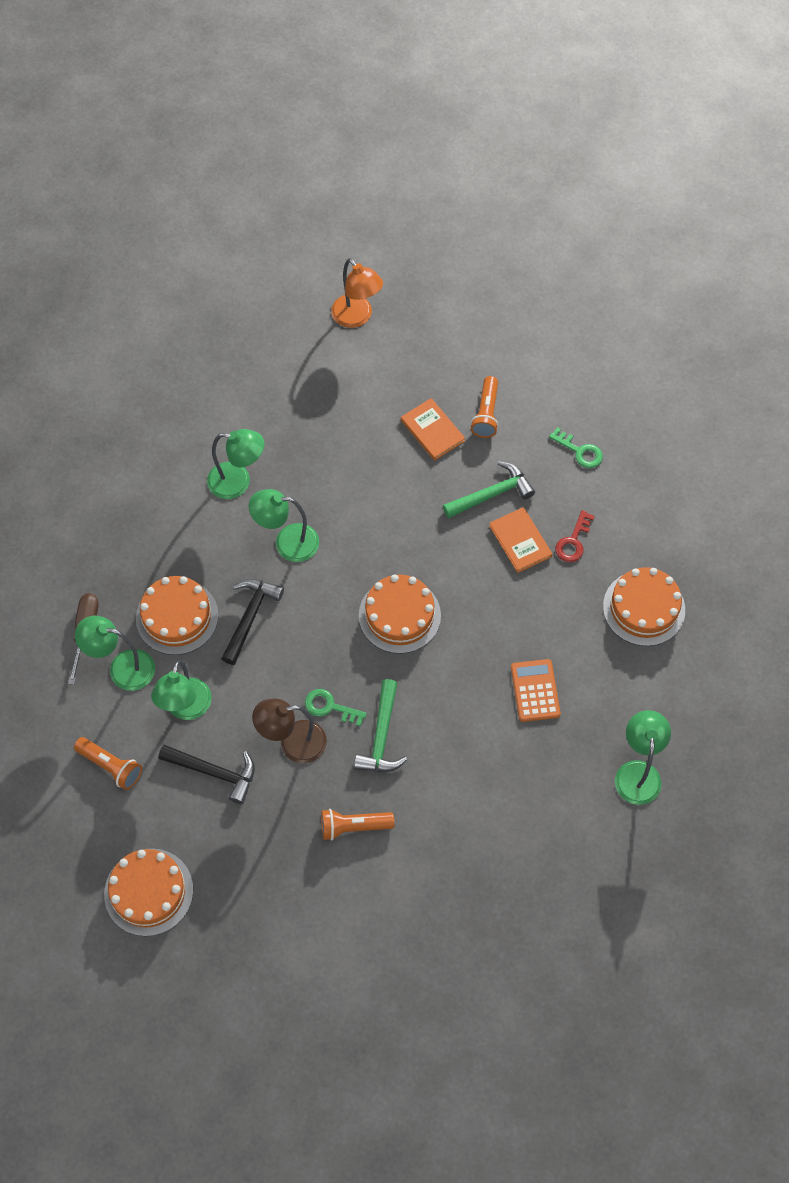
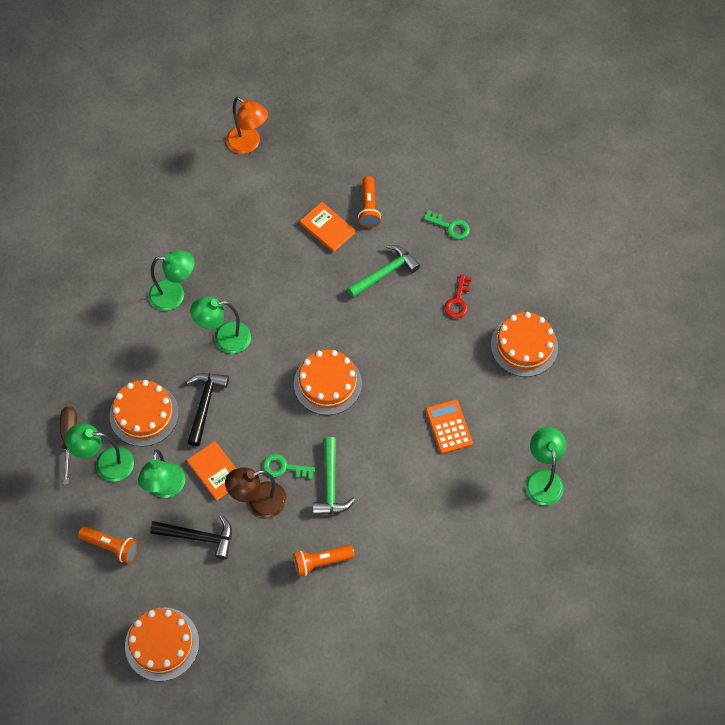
camera: 10 degrees left, 0 degrees up
(520, 541) = (415, 307): orange book -> orange book (216, 471)

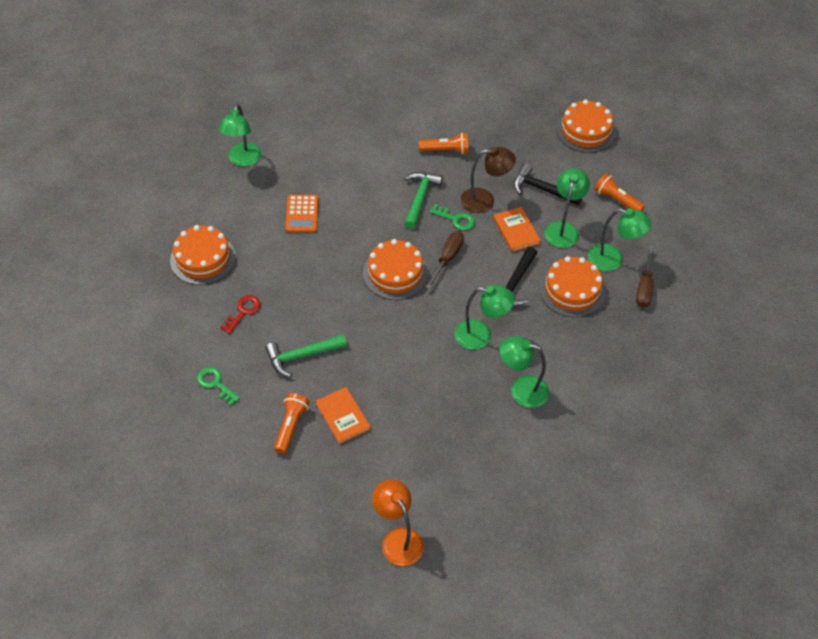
camera: 165 degrees left, 10 degrees down
(280, 416) = (447, 258): none -> brown screwdriver

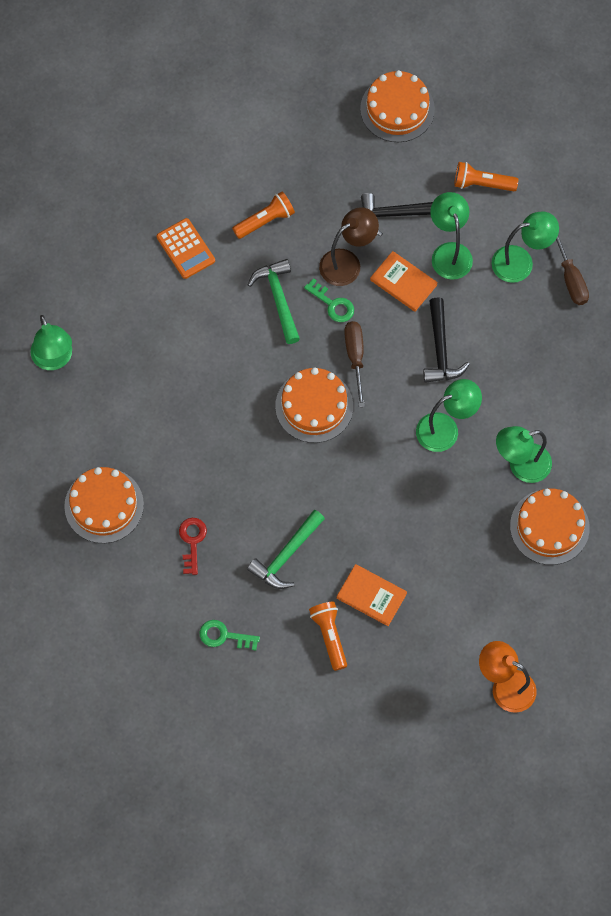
camera: 30 degrees left, 15 degrees up
(302, 214) = (168, 391): orange calculator -> orange calculator (186, 249)
(455, 219) = (332, 304): green key -> green key turned 45 degrees clockwise
(572, 290) = (502, 323): orange cake -> orange cake (549, 527)

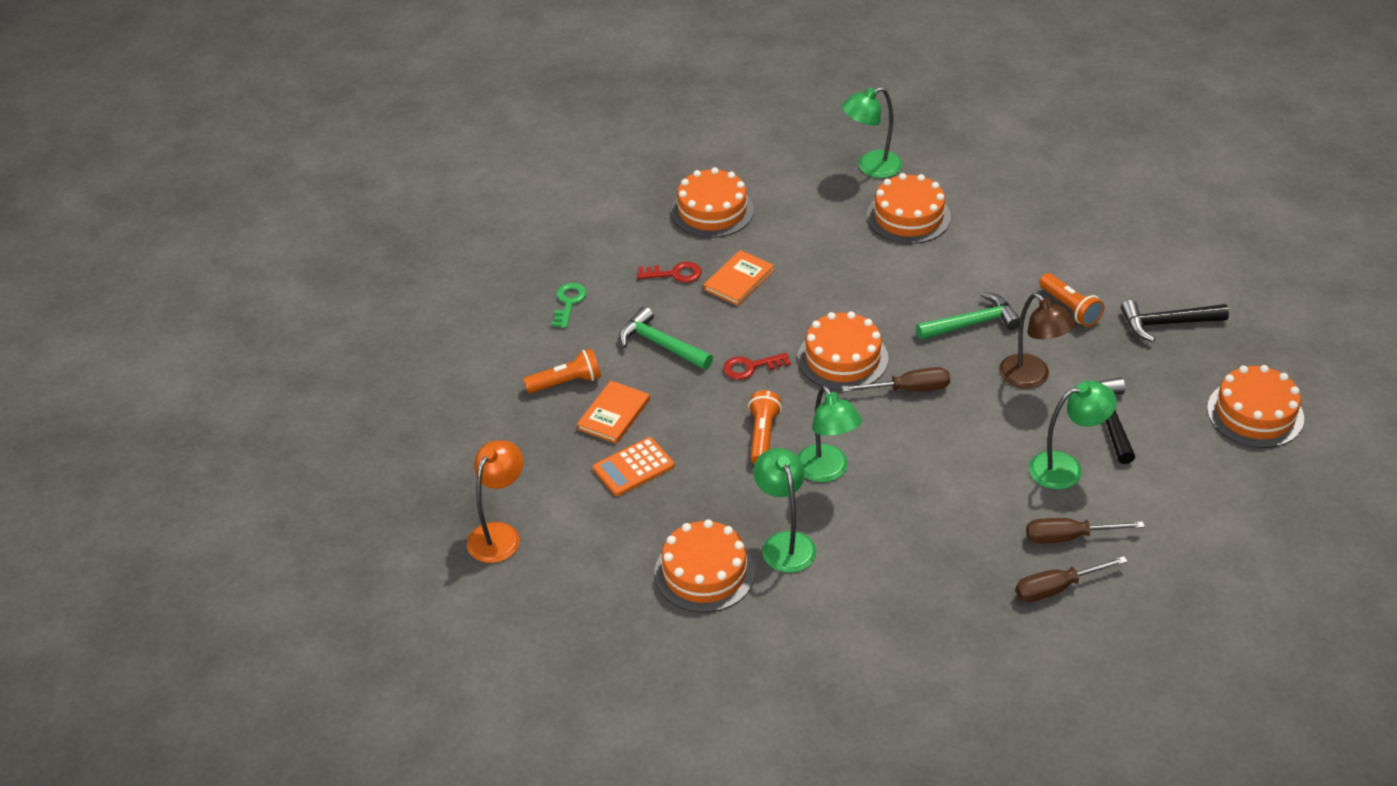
camera: 90 degrees right, 25 degrees down
(130, 334) = (908, 216): none -> orange cake
(186, 249) = (1019, 250): orange calculator -> orange calculator (633, 467)
(320, 481) = (751, 367): none -> red key
(332, 304) = (974, 367): green key -> none
(403, 282) = (1015, 427): orange book -> orange book (738, 280)
(440, 349) = (932, 463): black hammer -> black hammer (1167, 323)
(482, 183) = (1172, 496): orange flashlight -> orange flashlight (763, 436)
(521, 262) = (1068, 537): green lamp -> brown screwdriver

